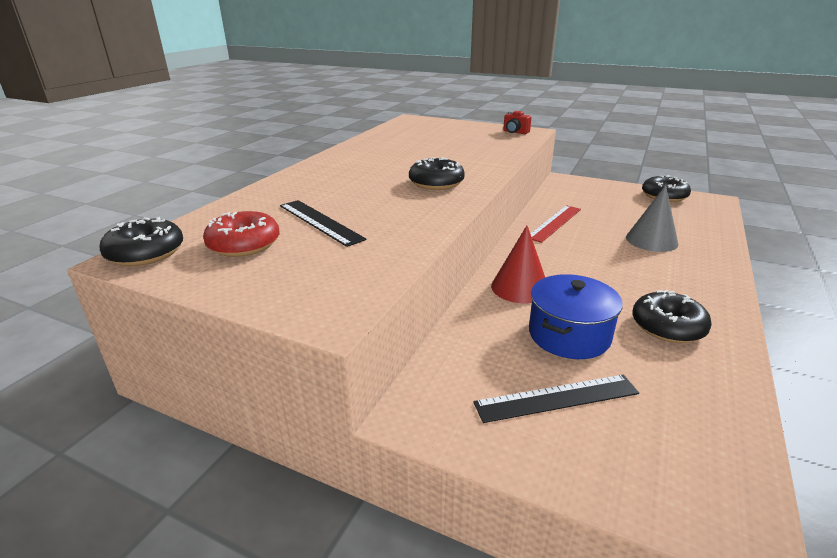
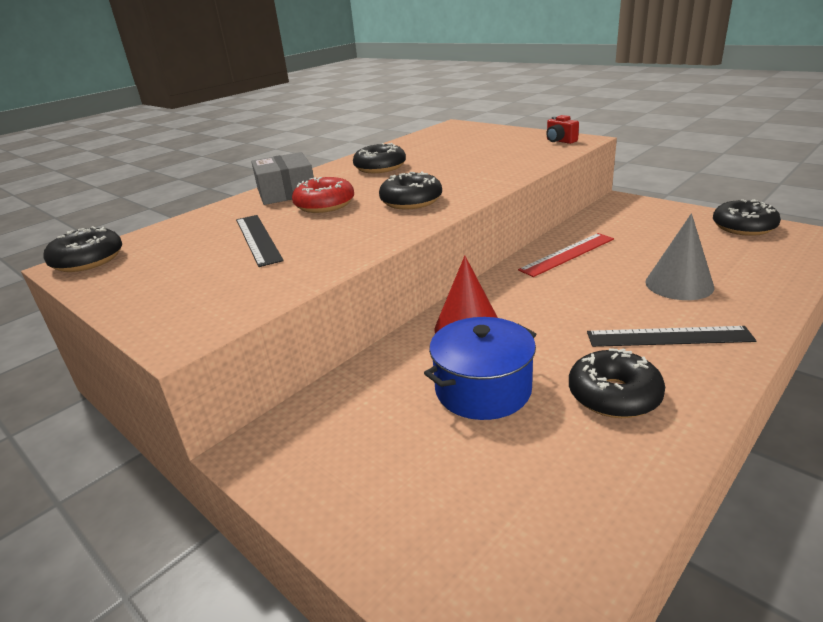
camera: 20 degrees right, 0 degrees up
(244, 244) = (172, 258): red donut -> red donut (325, 205)
(306, 178) = (286, 192): none -> grey box
(378, 155) = (380, 167): none -> black donut
(557, 398) = (414, 459): black ruler -> black ruler (668, 337)

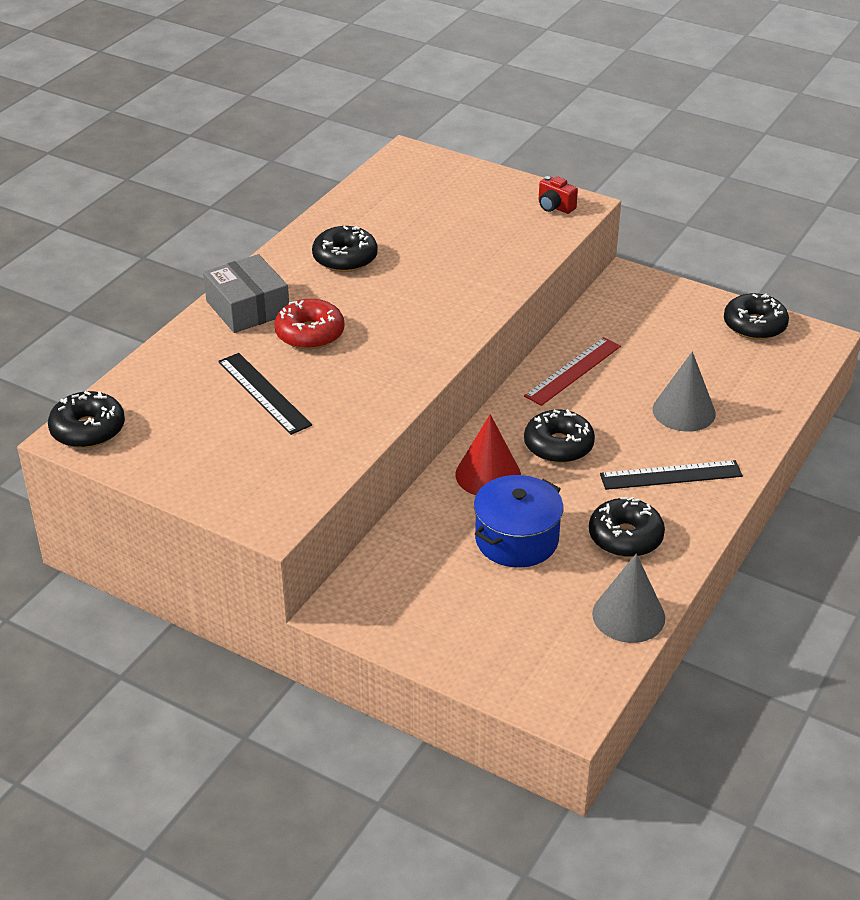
camera: 15 degrees left, 10 degrees up
(411, 201) = (408, 328): black donut -> black donut (558, 445)
(616, 494) = (628, 615): none -> grey cone

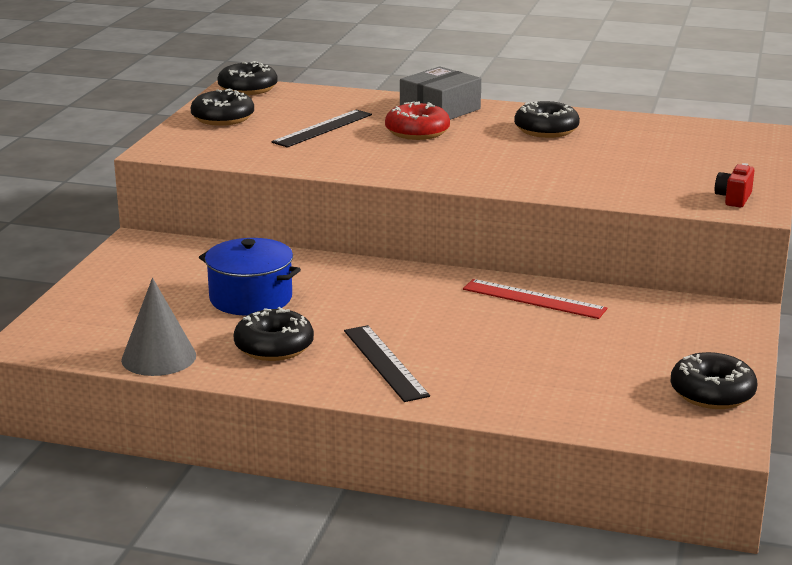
camera: 75 degrees right, 15 degrees down
(488, 475) = (339, 277): red cone -> none
(558, 445) = (402, 303): black donut -> black donut (223, 118)
(684, 411) = (503, 362): grey cone -> none

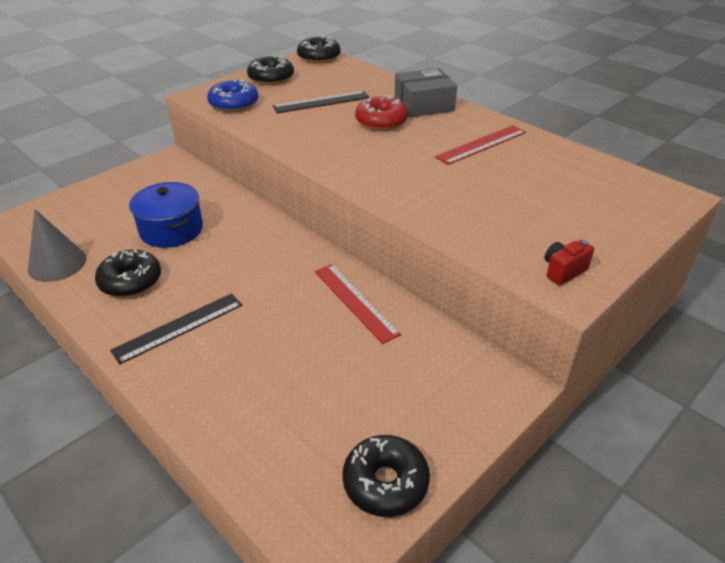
camera: 30 degrees right, 15 degrees up
(220, 149) = (234, 104): none -> blue donut
(384, 362) = (179, 327): black ruler -> black ruler turned 45 degrees clockwise
(546, 130) = (481, 144): black donut -> red ruler

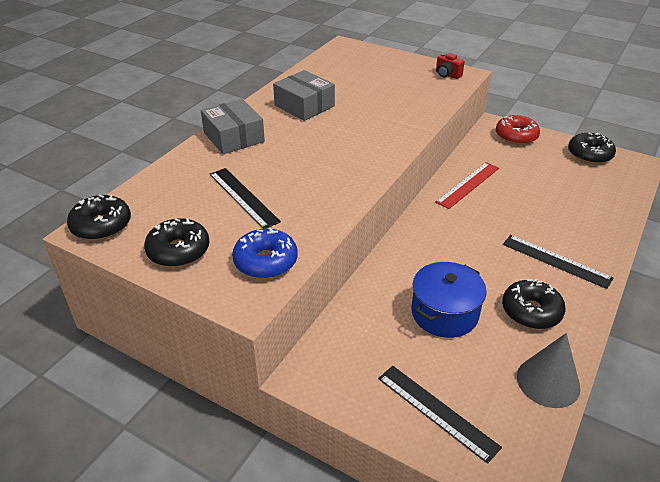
camera: 105 degrees left, 0 degrees up
(90, 203) = (437, 411): none -> black ruler
(381, 122) = (279, 155): red donut -> red donut (516, 136)
(481, 144) = (304, 106): red ruler -> grey box

